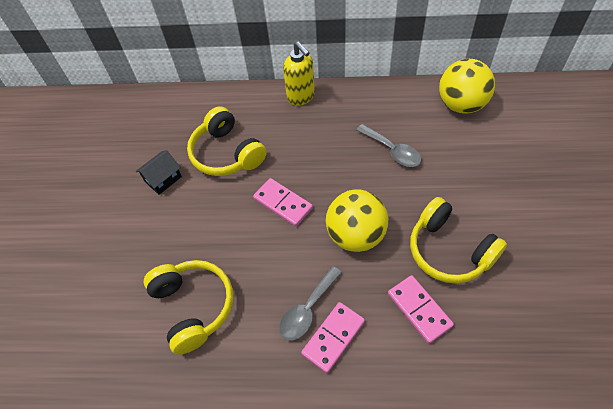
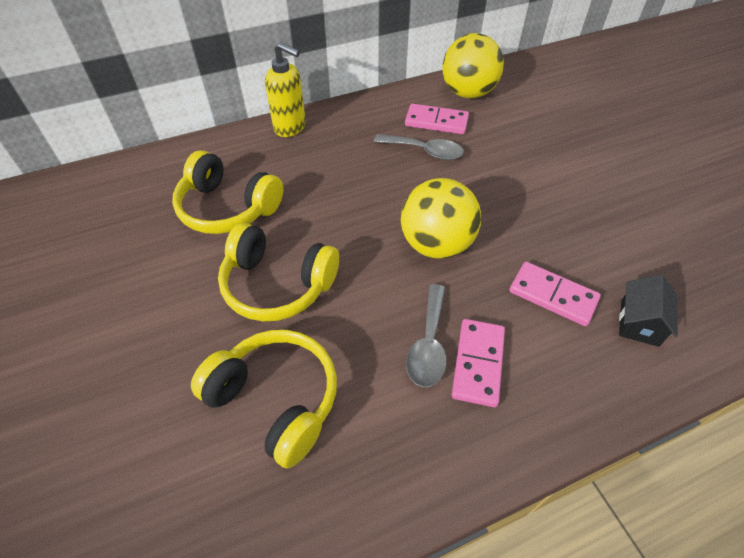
camera: 30 degrees left, 5 degrees down
(163, 179) = (152, 261): black house -> black house (639, 322)
(283, 203) = (330, 239): pink domino -> pink domino (436, 122)
(449, 250) = (544, 226): yellow headphones -> yellow headphones (277, 284)

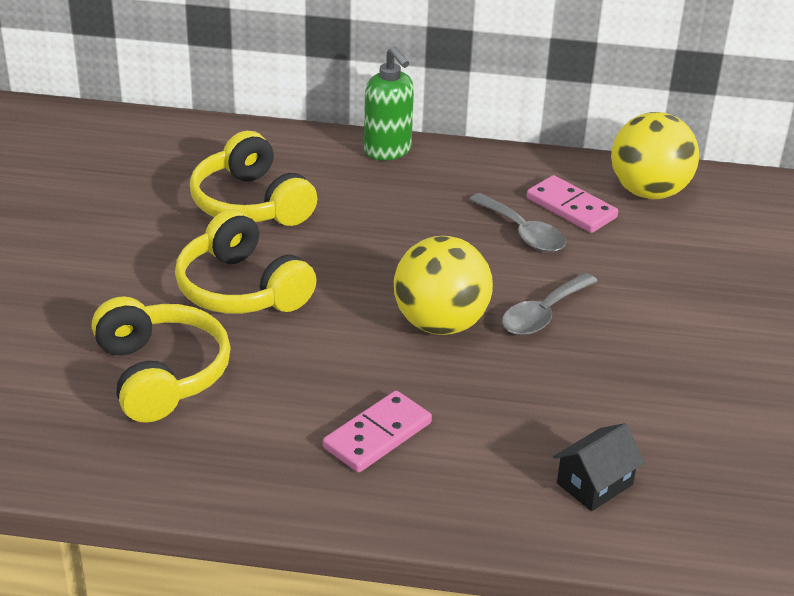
camera: 30 degrees right, 15 degrees down
(290, 127) = (388, 151): yellow soap dispenser -> green soap dispenser
(428, 344) = (343, 399): grey spoon -> grey spoon (543, 314)
(553, 295) = (522, 420): pink domino -> none

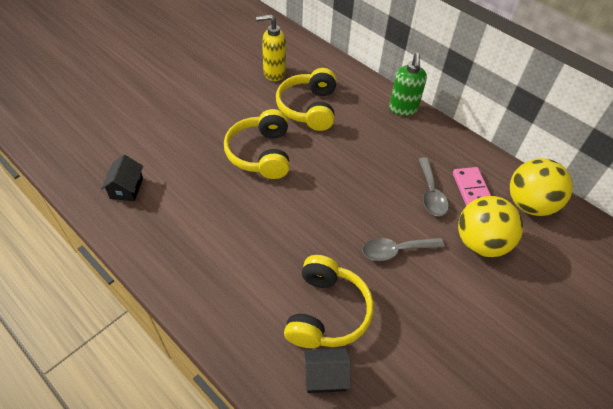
camera: 35 degrees right, 15 degrees up
(76, 425) = (126, 188): none -> black house
(146, 180) = (274, 73): none -> yellow soap dispenser
(160, 374) = (184, 181): yellow headphones -> yellow headphones (326, 312)
(377, 435) = (245, 274): pink domino -> none
(440, 323) = (336, 226): yellow ball -> yellow ball (480, 243)

